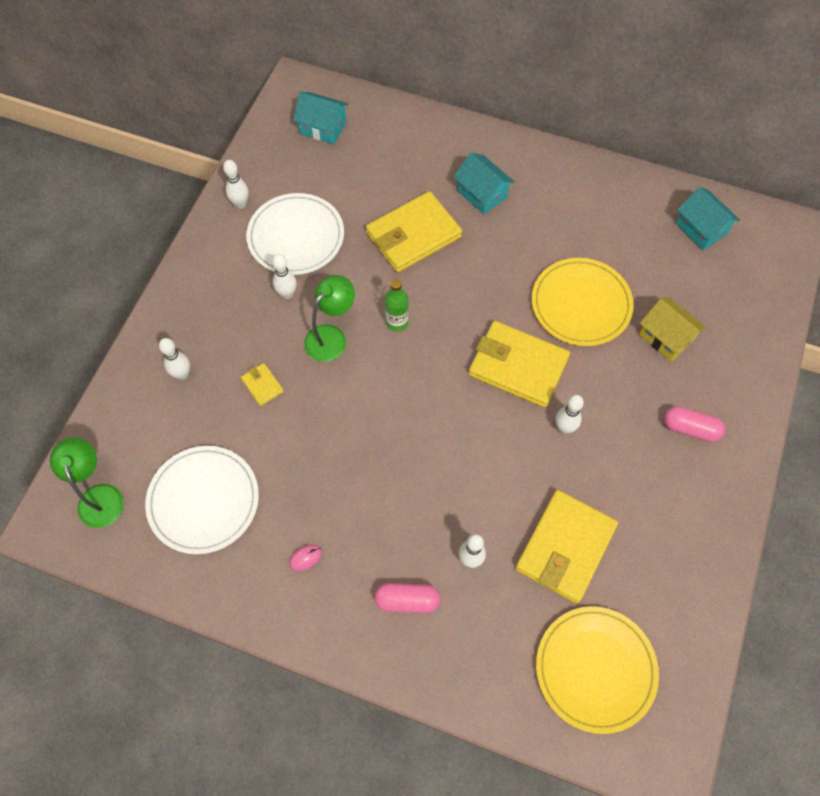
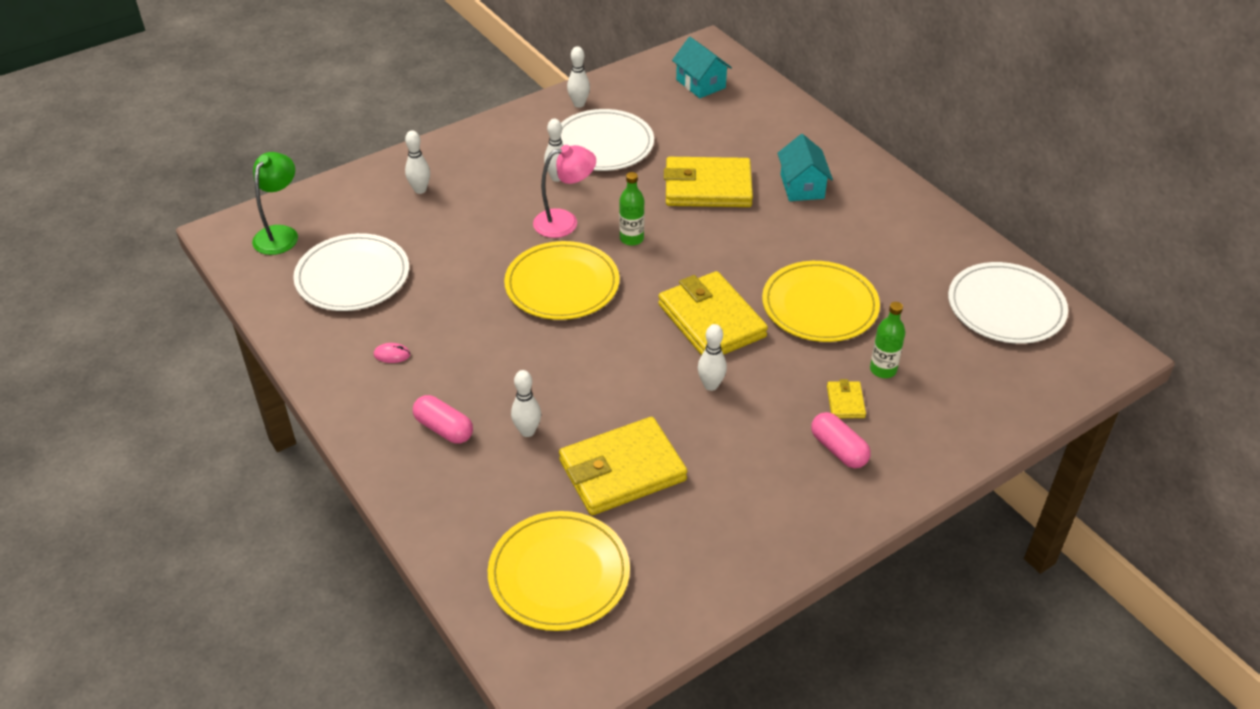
camera: 35 degrees right, 20 degrees down
(262, 385) = (475, 226): yellow wallet -> yellow wallet (845, 402)
(331, 336) = (565, 222): green lamp -> pink lamp
(381, 401) = (562, 284): none -> yellow plate
(665, 337) = (883, 370): yellow house -> green bottle
(701, 229) = (1006, 307): turquoise house -> white plate

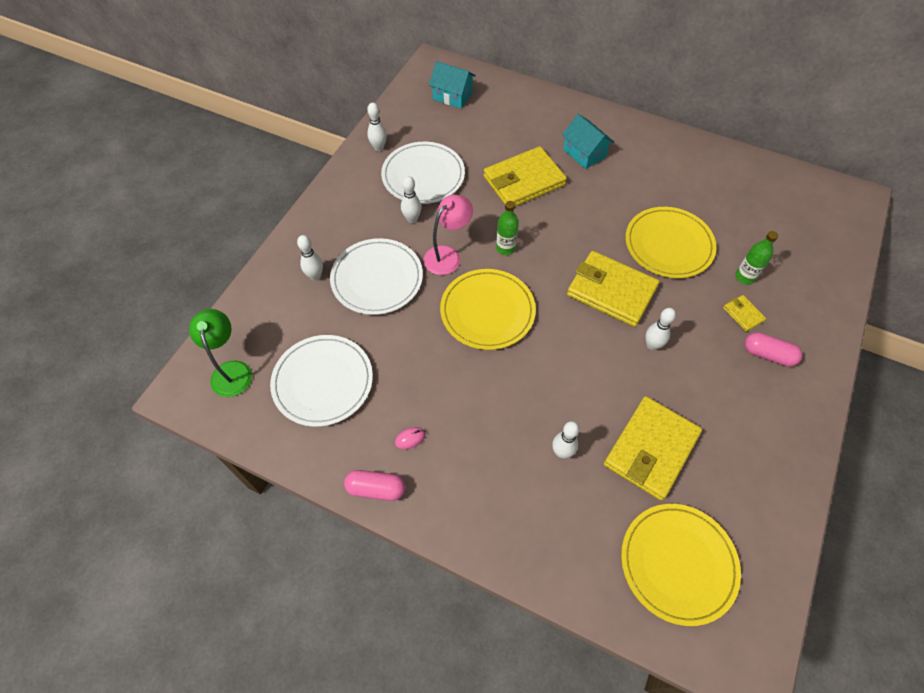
camera: 30 degrees left, 15 degrees up
(444, 429) = (501, 484): pink capsule -> pink capsule (376, 489)
(1006, 307) = (775, 192): white plate -> white plate (377, 278)

